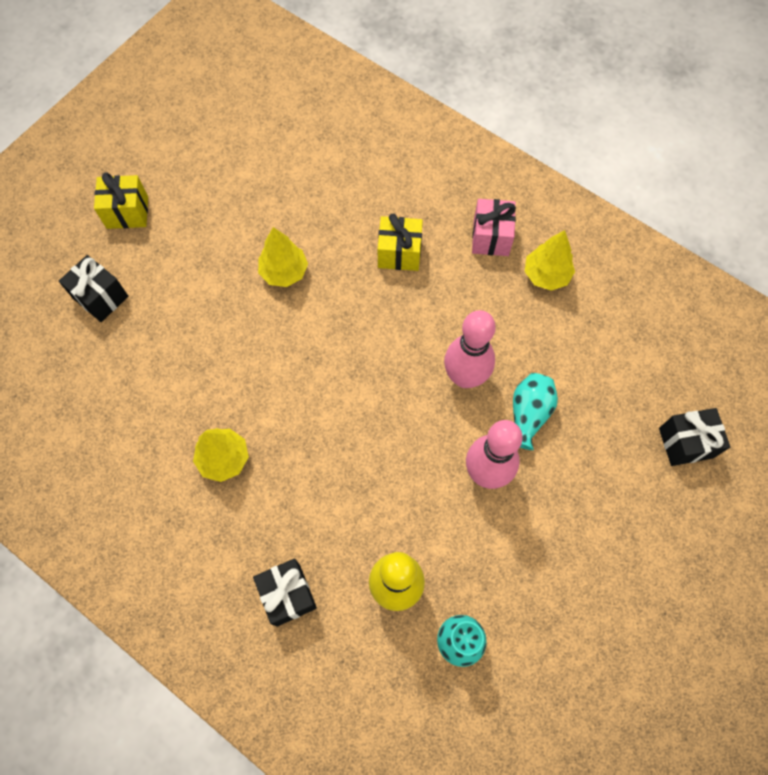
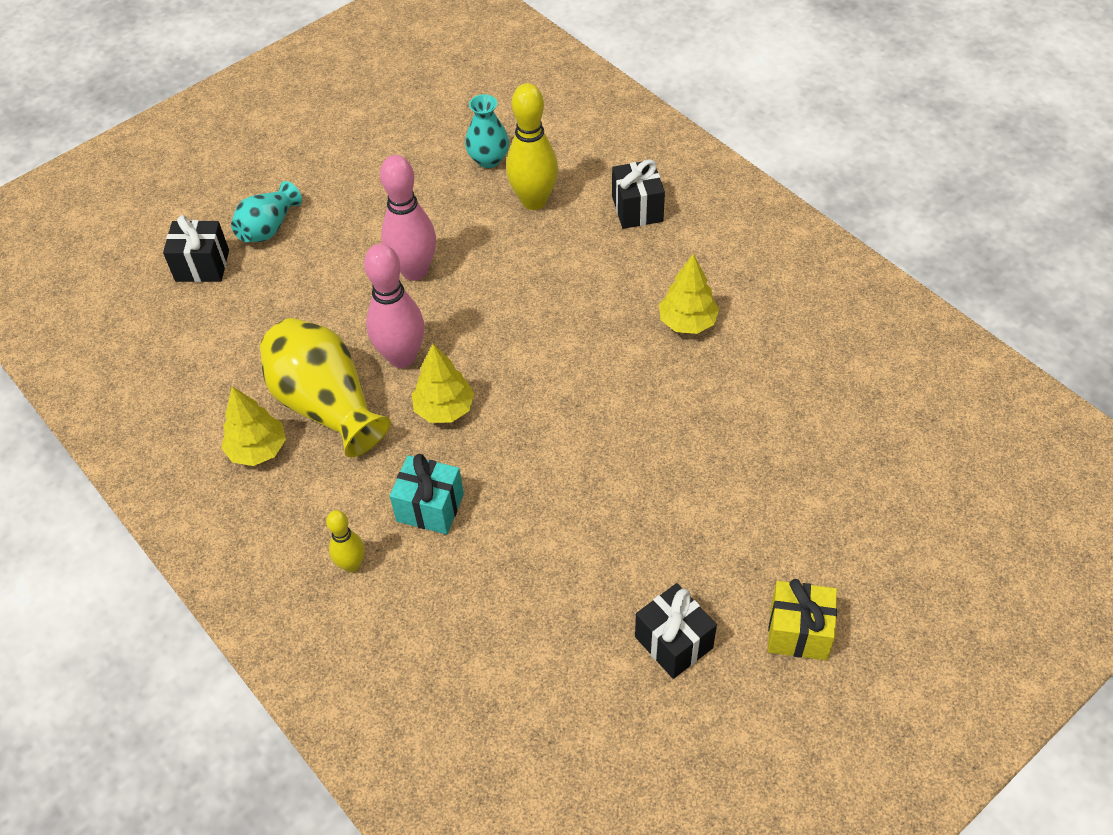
camera: 165 degrees left, 15 degrees down
(101, 297) = (832, 517): black gift -> black gift (673, 642)
(284, 272) = (586, 509): yellow tree -> yellow tree (444, 409)
(399, 253) = (430, 507): yellow gift -> turquoise gift
(440, 204) = (352, 565): none -> yellow bowling pin
(491, 237) = (304, 508): pink gift -> none
(509, 322) = (326, 405): none -> yellow vase
(528, 414) = (348, 313): turquoise vase -> turquoise vase (268, 228)

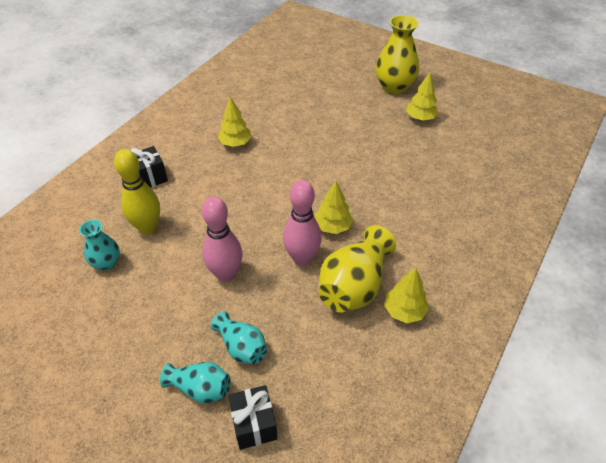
camera: 110 degrees left, 5 degrees down
(299, 270) = (241, 347): none -> turquoise vase
(352, 565) = (452, 236): yellow bowling pin -> none
(430, 507) = (399, 214): turquoise gift -> none
(673, 642) = (420, 118): black gift -> yellow tree
(798, 632) = (394, 87): yellow gift -> yellow vase

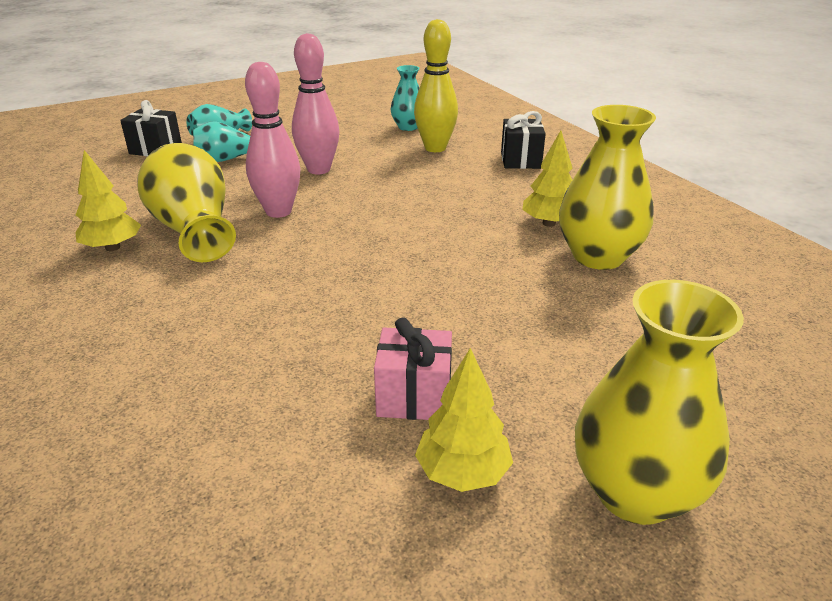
camera: 120 degrees right, 15 degrees down
(259, 120) = (598, 256): none -> yellow vase
(333, 226) = (297, 245): yellow tree -> none
(400, 139) = (414, 397): none -> pink gift

